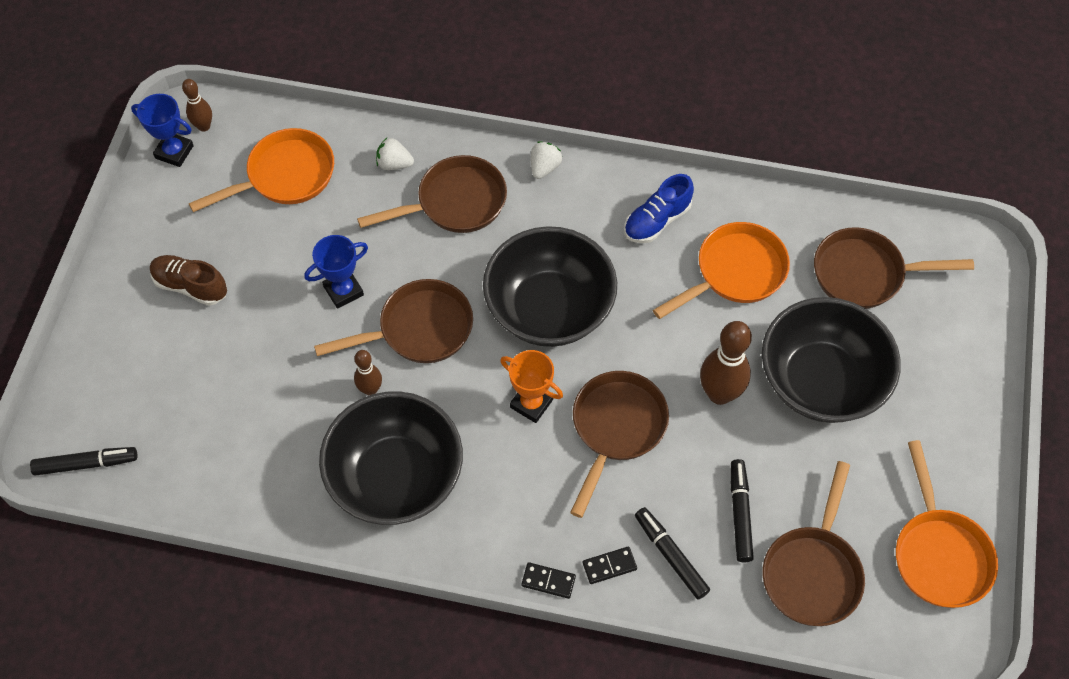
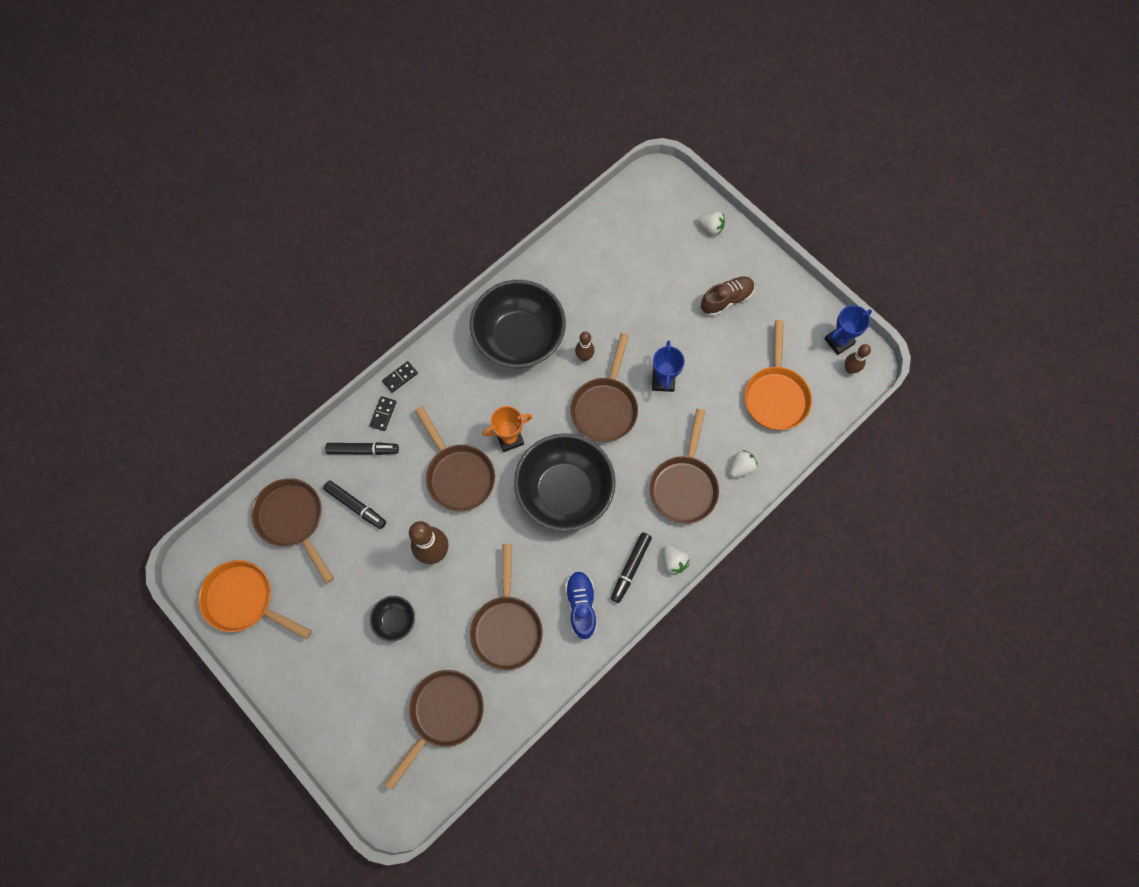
camera: 125 degrees right, 10 degrees up
(86, 464) = (643, 193): black marker -> black marker (630, 568)
(94, 357) = (710, 228): none -> white strawberry
(735, 273) = (507, 627): orange pan -> brown pan
(820, 381) = (395, 620): black bowl -> black bowl, size x0.44

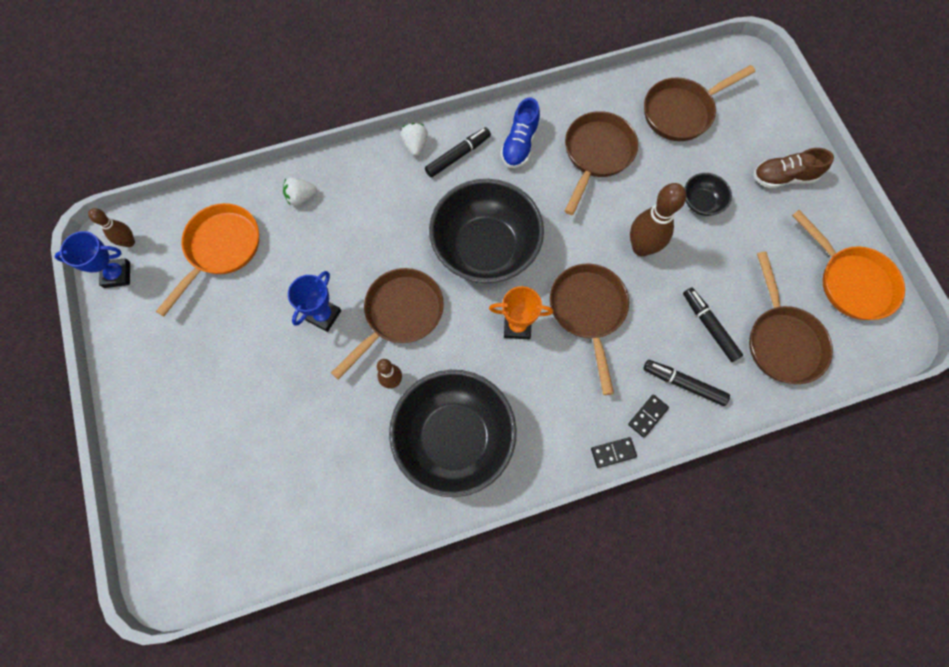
camera: 155 degrees left, 0 degrees up
(684, 486) = (366, 204): brown pan -> none
(710, 228) = (153, 477): white strawberry -> none
(726, 300) = (198, 376): brown shoe -> brown shoe (783, 177)

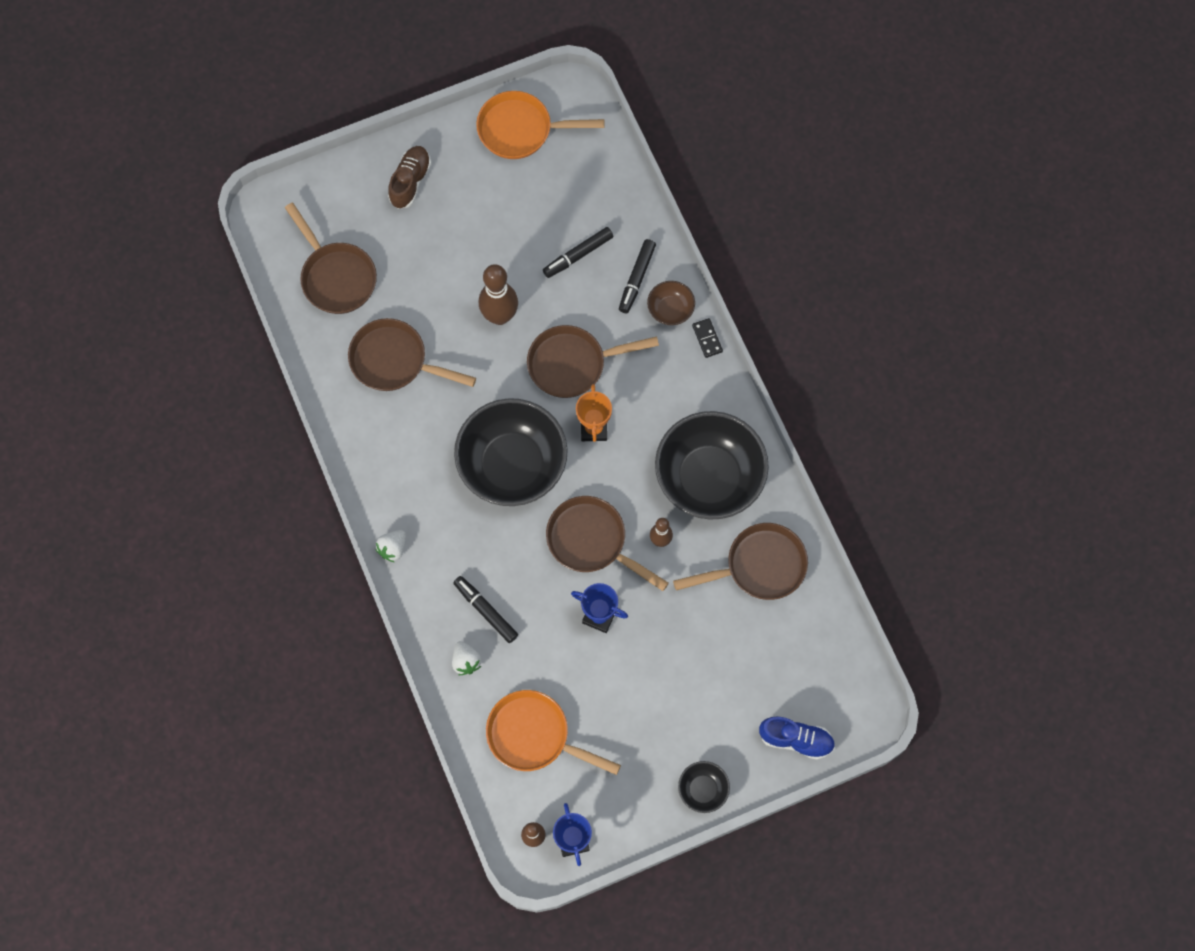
camera: 95 degrees left, 0 degrees up
(415, 145) = (393, 548): white strawberry -> white strawberry turned 45 degrees counterclockwise
(458, 155) = (404, 502): black marker -> black marker (486, 611)
(520, 144) = (386, 439): blue shoe -> blue shoe (796, 739)
(647, 416) = (670, 309): black domino -> brown bowl
(701, 202) = (445, 259): black bowl -> black bowl (703, 789)
(782, 340) = (586, 193): brown pan -> brown pan (759, 566)
(783, 177) = (410, 182): brown shoe -> brown shoe turned 150 degrees counterclockwise
(850, 281) = (521, 130): orange pan -> orange pan turned 135 degrees counterclockwise

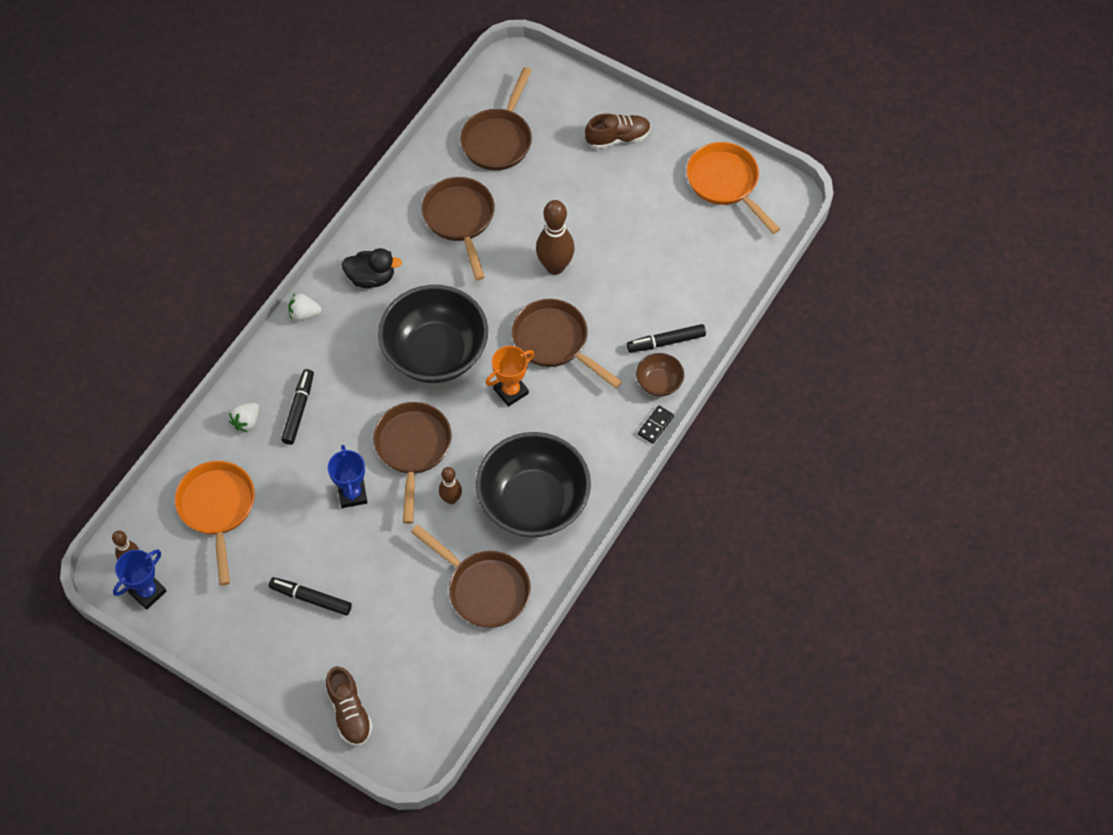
camera: 55 degrees right, 10 degrees down
(398, 470) = (371, 278): none -> black duck
(578, 255) = (651, 288): black marker -> black marker (311, 598)
(703, 789) = (256, 665): black bowl -> none
(796, 739) = (349, 712): blue shoe -> brown shoe

